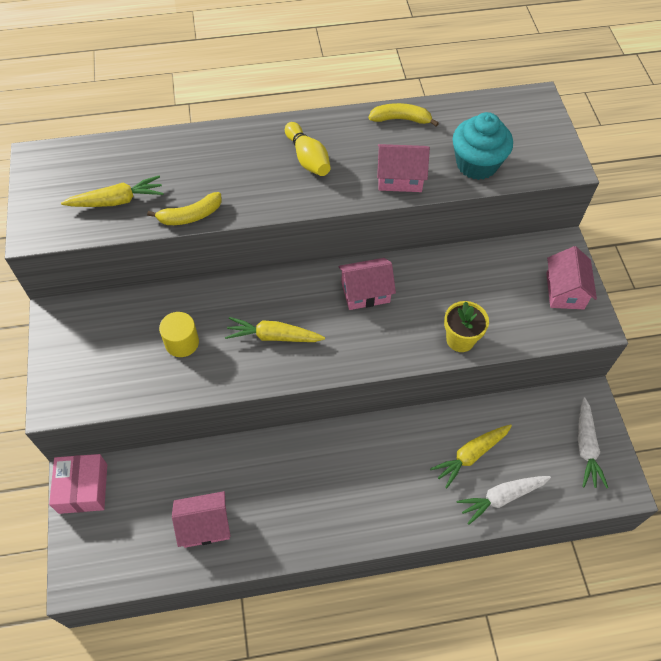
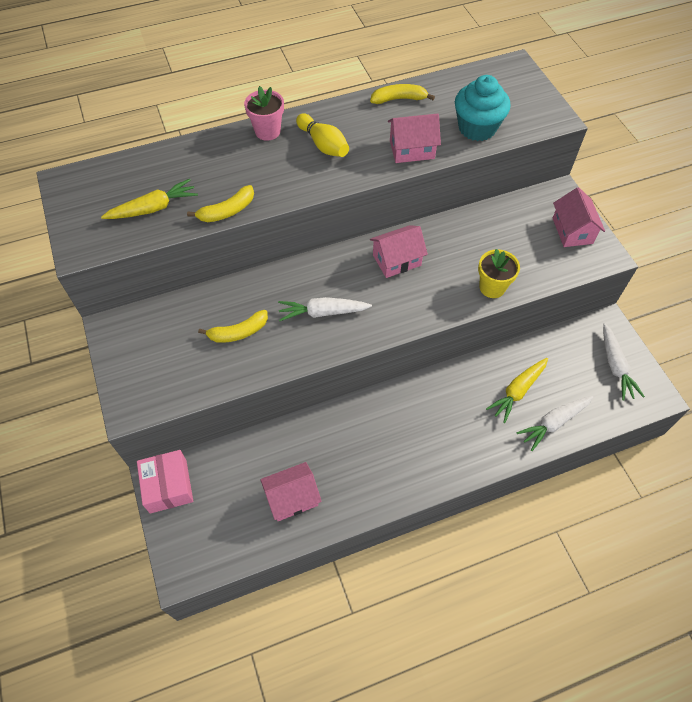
camera: 10 degrees left, 0 degrees up
(182, 342) = (238, 332): yellow cylinder -> yellow banana
(253, 135) = (267, 131): none -> pink flower pot
(273, 336) = (323, 312): yellow carrot -> white carrot

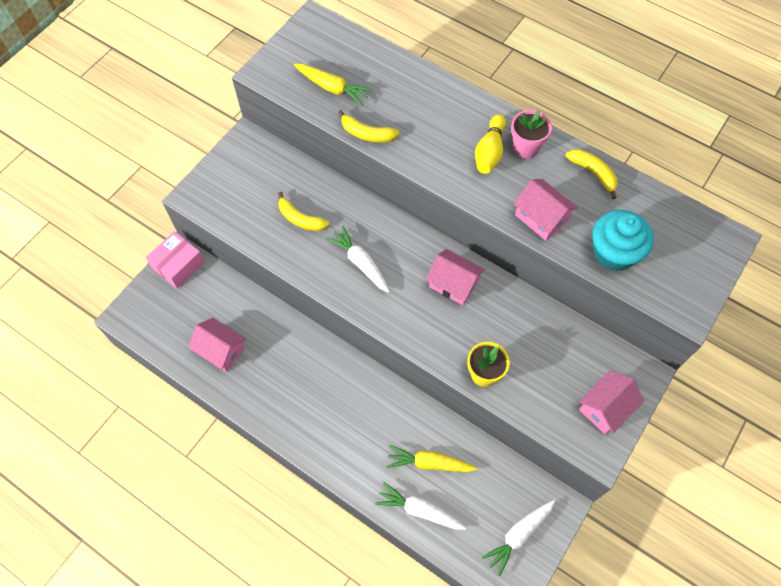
camera: 55 degrees right, 5 degrees up
(267, 131) = (470, 106): pink flower pot -> pink flower pot (525, 148)

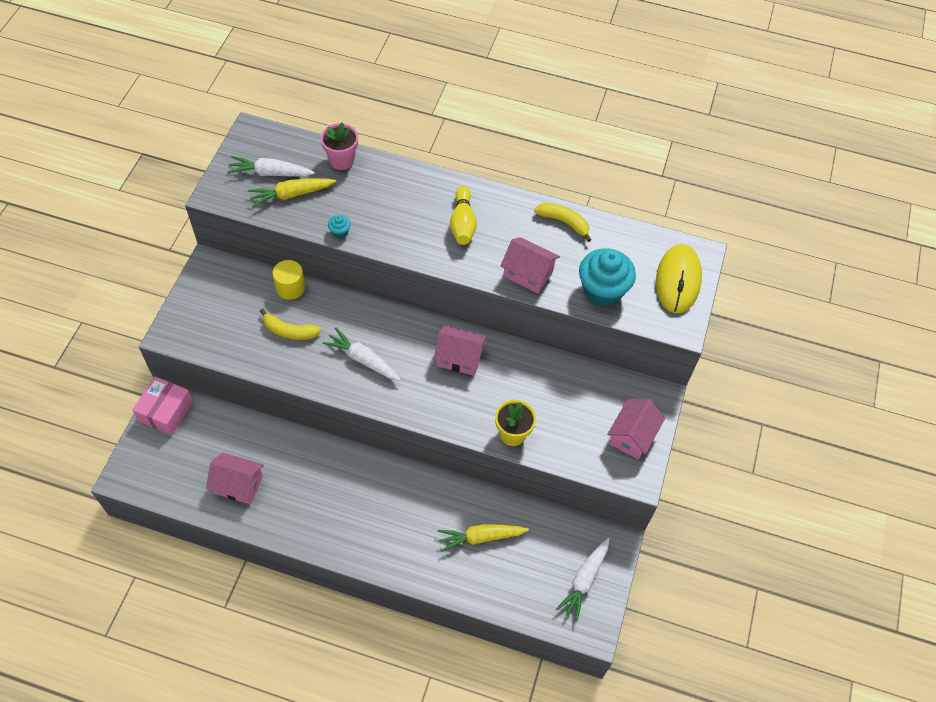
camera: 20 degrees left, 5 degrees down
(313, 177) = (290, 287): none -> yellow cylinder
(332, 88) = (291, 195): yellow carrot -> yellow carrot turned 150 degrees clockwise
(367, 134) = (340, 232): yellow banana -> turquoise cupcake
(419, 510) = (484, 583): white carrot -> white carrot (270, 173)
(525, 148) = (495, 212): pink flower pot -> pink flower pot (341, 160)
(697, 261) = (678, 280): none -> yellow mouse

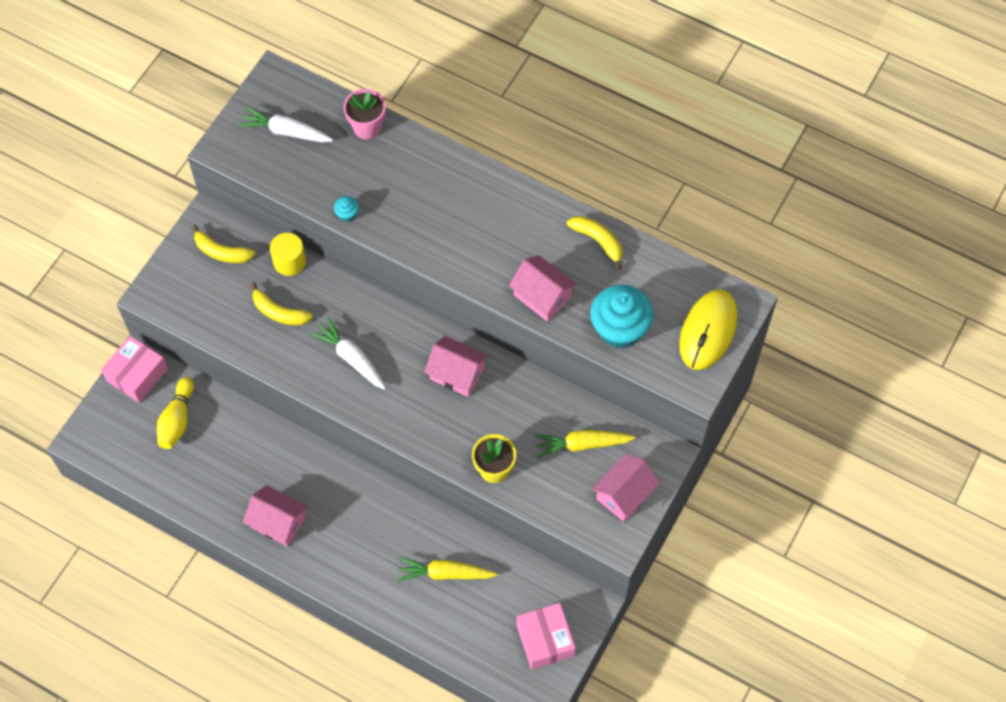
camera: 15 degrees right, 5 degrees up
(228, 288) = (222, 252): none -> yellow banana
(238, 485) = (199, 470): pink house -> pink house (278, 522)
(291, 195) = (303, 161): yellow carrot -> yellow carrot (582, 444)
(462, 223) = (484, 225): yellow bowling pin -> yellow bowling pin (177, 420)
(584, 580) = (545, 640): white carrot -> pink box

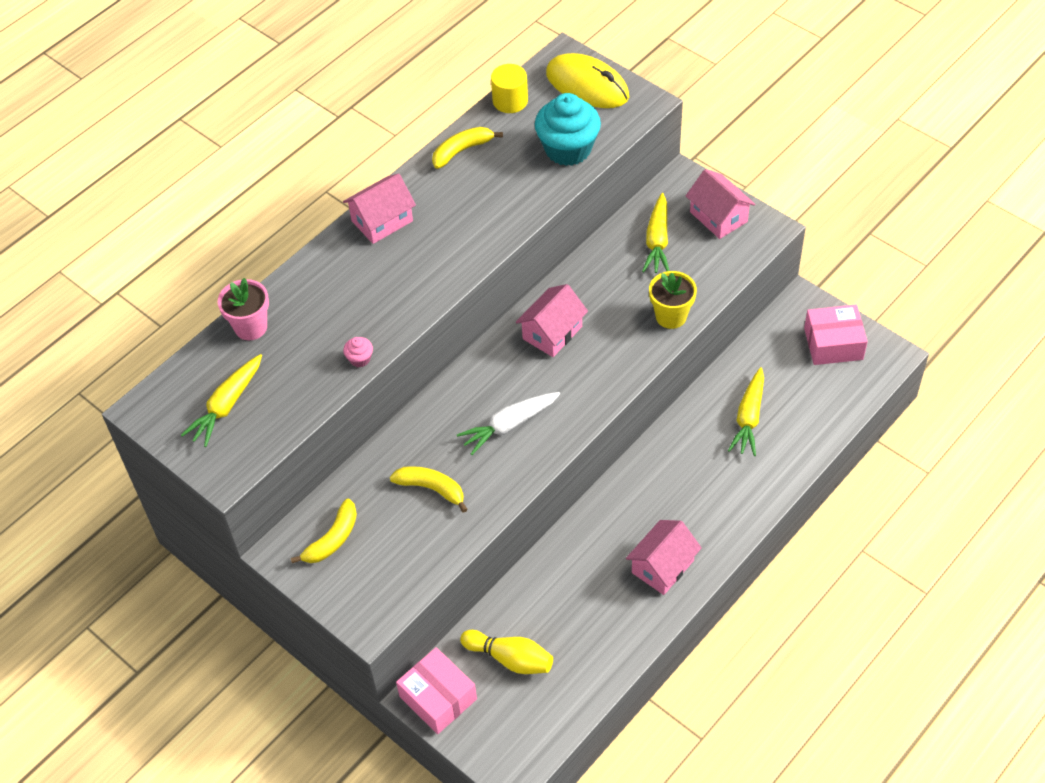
camera: 75 degrees left, 10 degrees down
(279, 312) = (431, 489): yellow banana -> yellow banana turned 105 degrees counterclockwise
(286, 131) = (227, 405): white carrot -> yellow carrot
(289, 261) = (367, 471): yellow cylinder -> yellow cylinder (510, 101)
(347, 214) = (360, 359): turquoise cupcake -> pink cupcake
(542, 296) = (514, 203): pink house -> pink house (382, 221)

